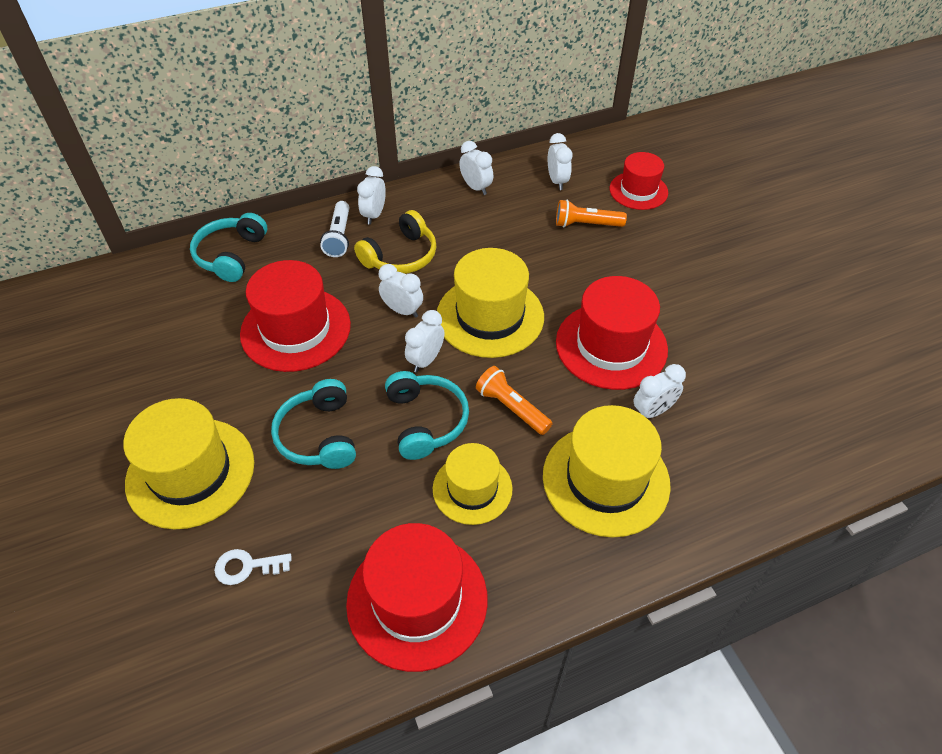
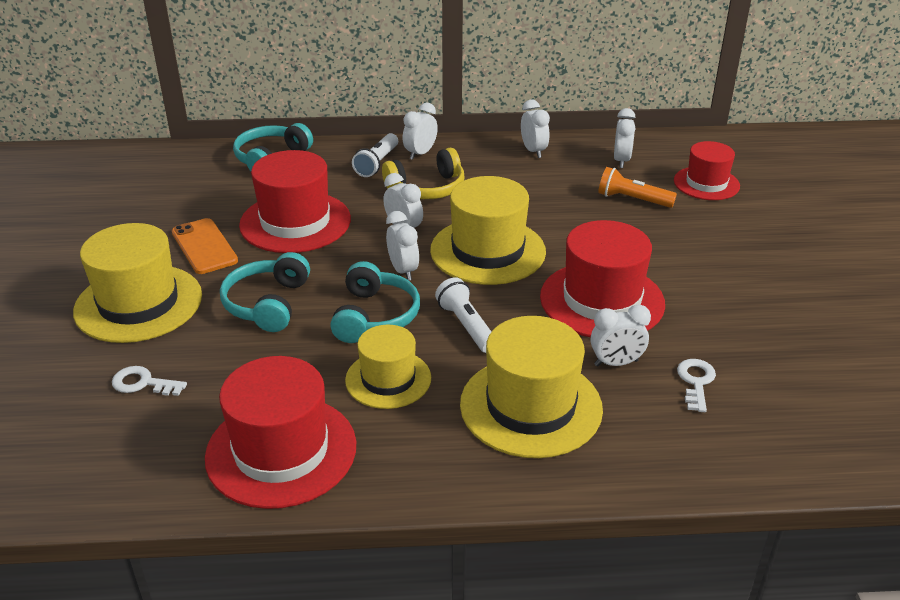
camera: 20 degrees right, 15 degrees down
(220, 383) = (204, 246): none -> orange phone
(426, 360) = (403, 271): white clock -> white clock turned 105 degrees clockwise
(512, 408) = (466, 326): orange flashlight -> white flashlight
(722, 412) = (696, 382): none -> white key

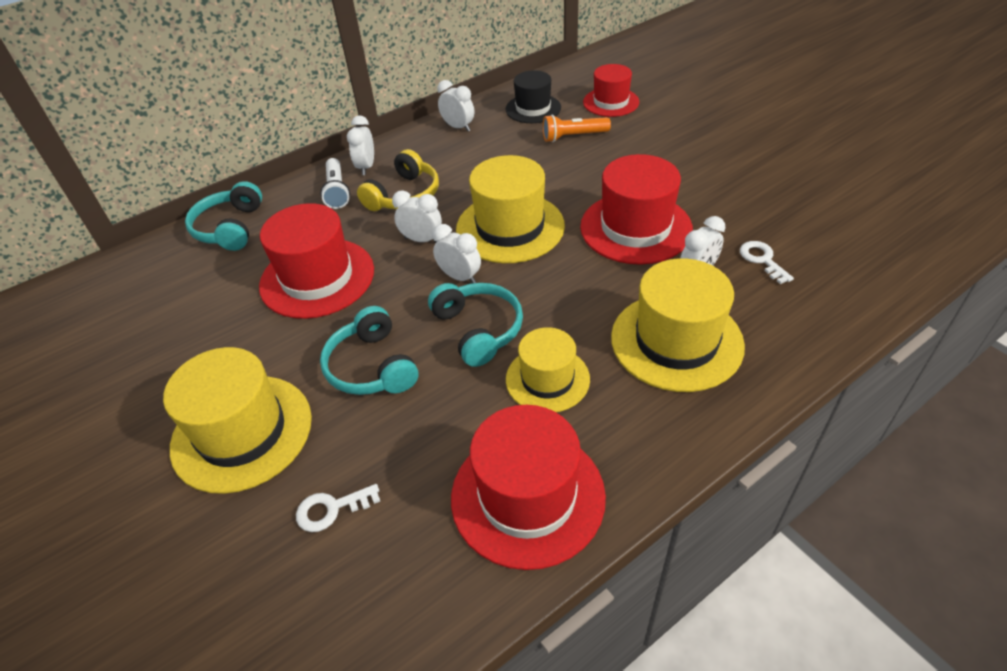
camera: 30 degrees left, 10 degrees up
(204, 246) = (251, 342): orange phone -> none
(466, 326) = (560, 300): white flashlight -> none
(621, 161) = (533, 108): white clock -> black hat

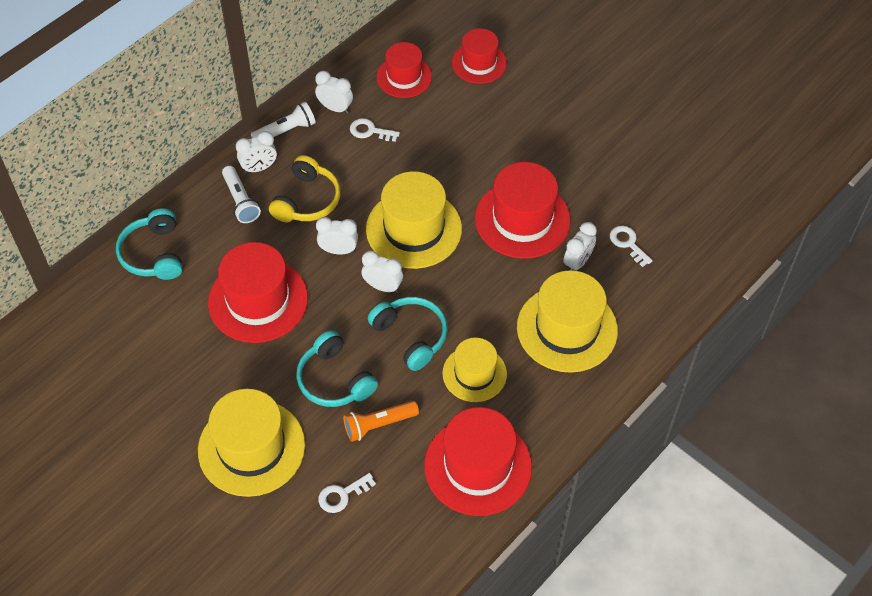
camera: 15 degrees left, 10 degrees up
(366, 167) = (259, 168): white clock -> white clock turned 105 degrees counterclockwise
(404, 141) = (286, 131): none -> white flashlight
(487, 146) = (370, 131): none -> white key
(533, 108) = (404, 77): black hat -> red hat
(573, 136) = (450, 113): orange flashlight -> orange flashlight (379, 424)

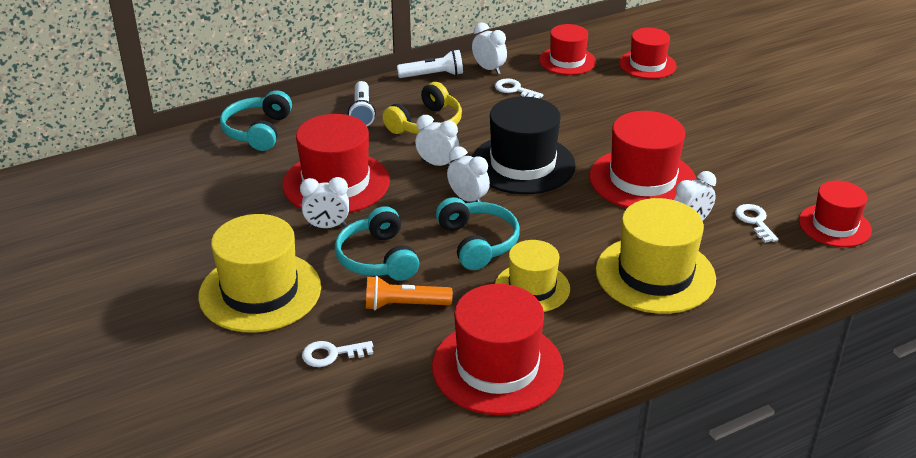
camera: 20 degrees right, 20 degrees down
(259, 168) = (393, 94): white clock -> white clock (327, 226)
(414, 229) = (523, 164): yellow hat -> black hat
(691, 230) = (834, 225): none -> red hat

